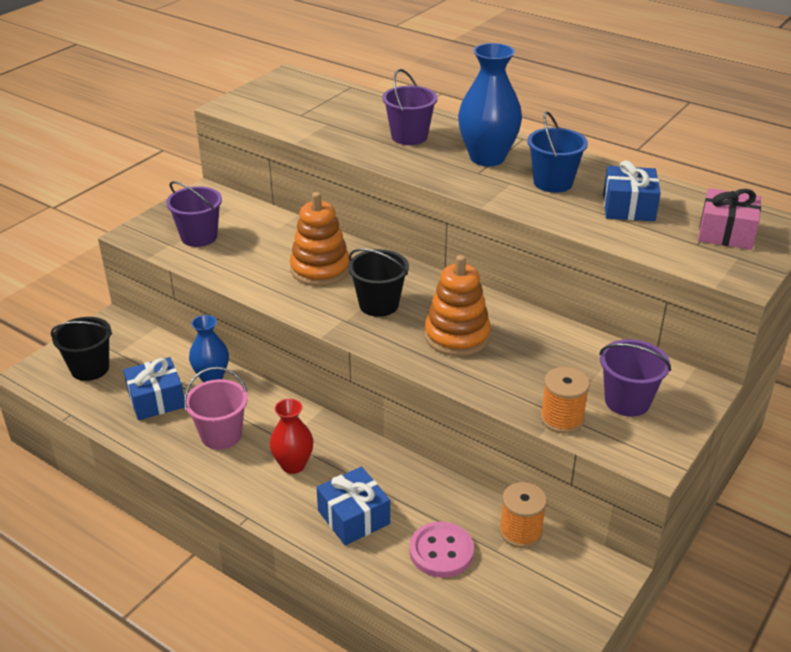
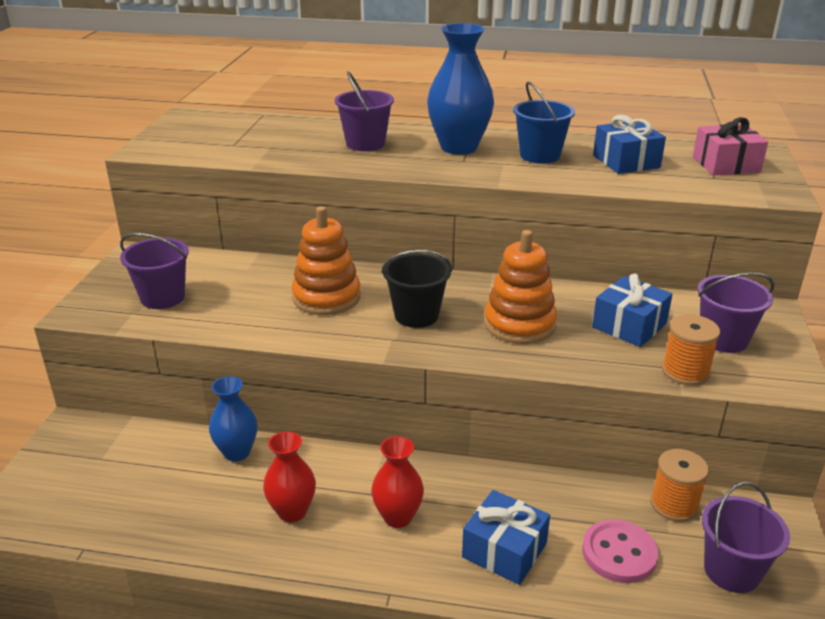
camera: 25 degrees left, 5 degrees down
(90, 368) = (76, 487): black bucket -> none
(156, 400) = (186, 497): blue gift -> blue gift (629, 325)
(221, 435) = (292, 511): pink bucket -> red vase
(522, 598) = (731, 571): none -> purple bucket

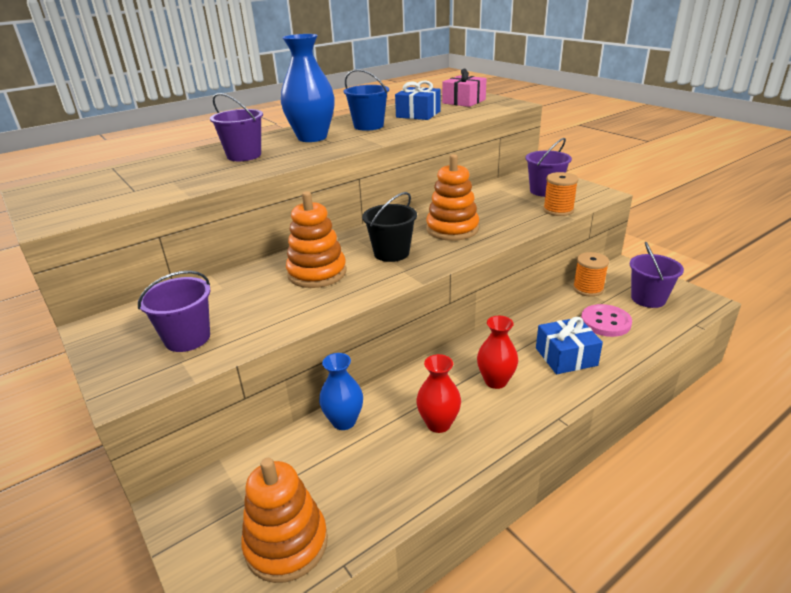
camera: 45 degrees left, 0 degrees up
(80, 505) = (286, 544): none -> orange stacking toy
(629, 325) = (499, 204): blue gift -> none

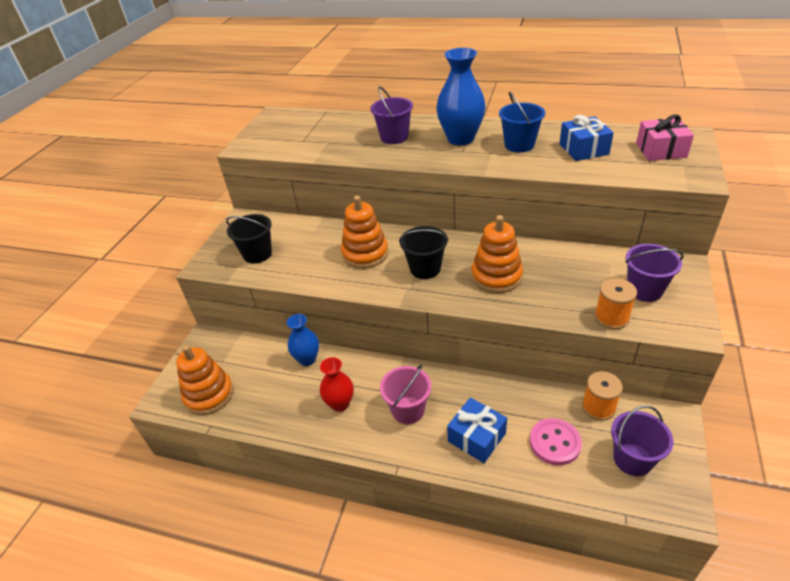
camera: 55 degrees right, 10 degrees up
(187, 338) = (257, 254): purple bucket -> black bucket
(495, 381) = (408, 410): red vase -> pink bucket

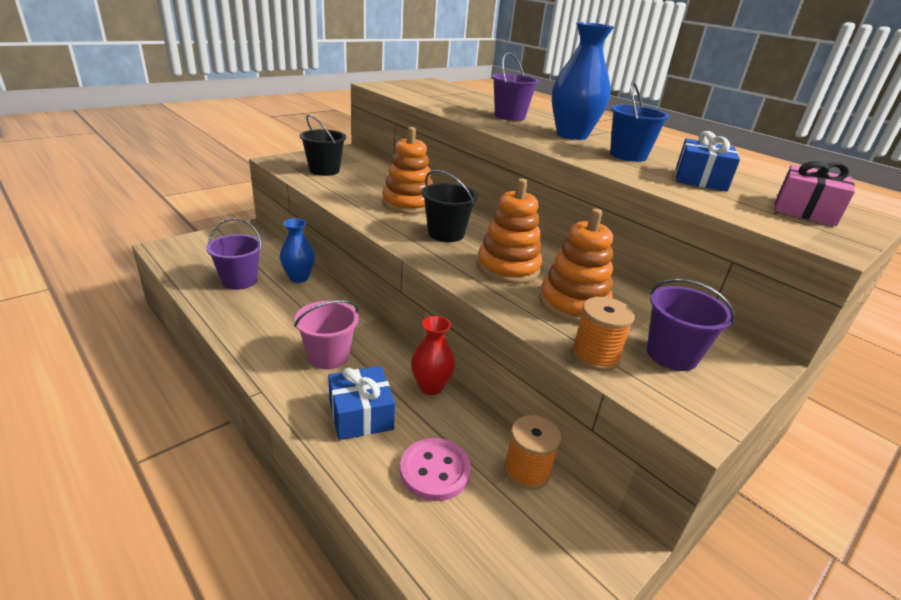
camera: 25 degrees right, 10 degrees down
(209, 395) = (198, 261): orange stacking toy -> orange stacking toy (573, 304)
(340, 404) = (280, 319): red vase -> red vase (430, 386)
(632, 459) = (508, 548): purple bucket -> purple bucket (239, 281)

